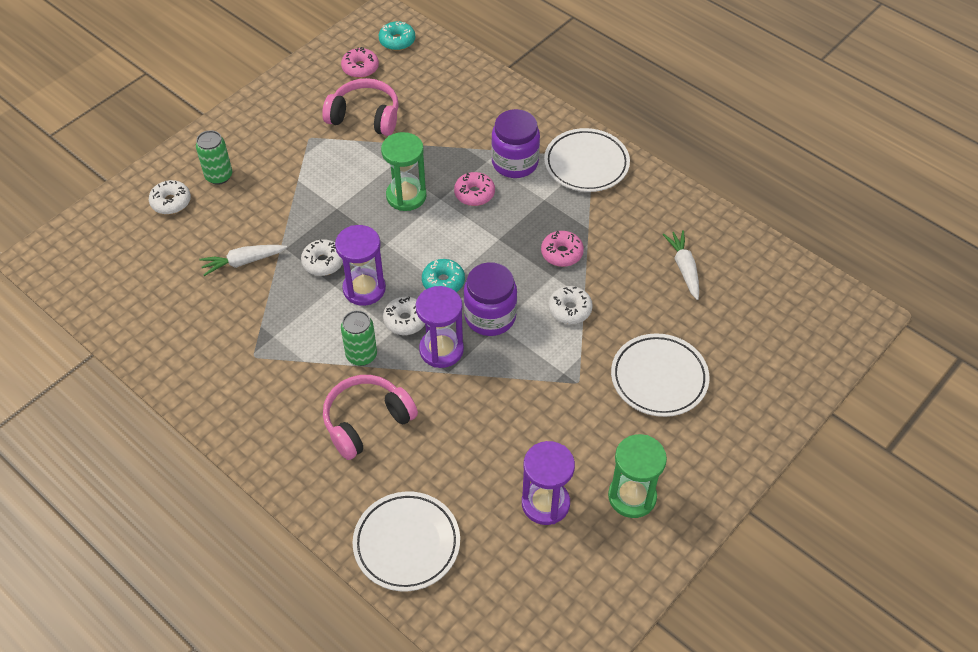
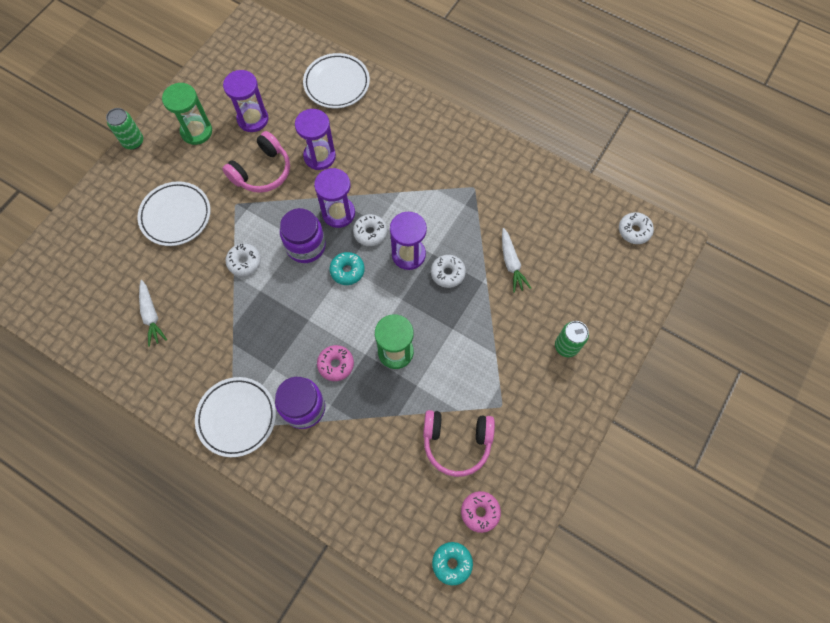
camera: 170 degrees right, 15 degrees up
(171, 202) = (595, 311): white donut -> white donut (634, 231)
(243, 262) = (511, 263): white carrot -> white carrot turned 105 degrees clockwise
(361, 355) = (396, 200): green can -> green can (133, 142)
(367, 421) = (380, 153): pink headphones -> pink headphones (262, 171)
(453, 430) = (319, 156): none -> purple hourglass
(561, 253) = (254, 314): pink donut -> none

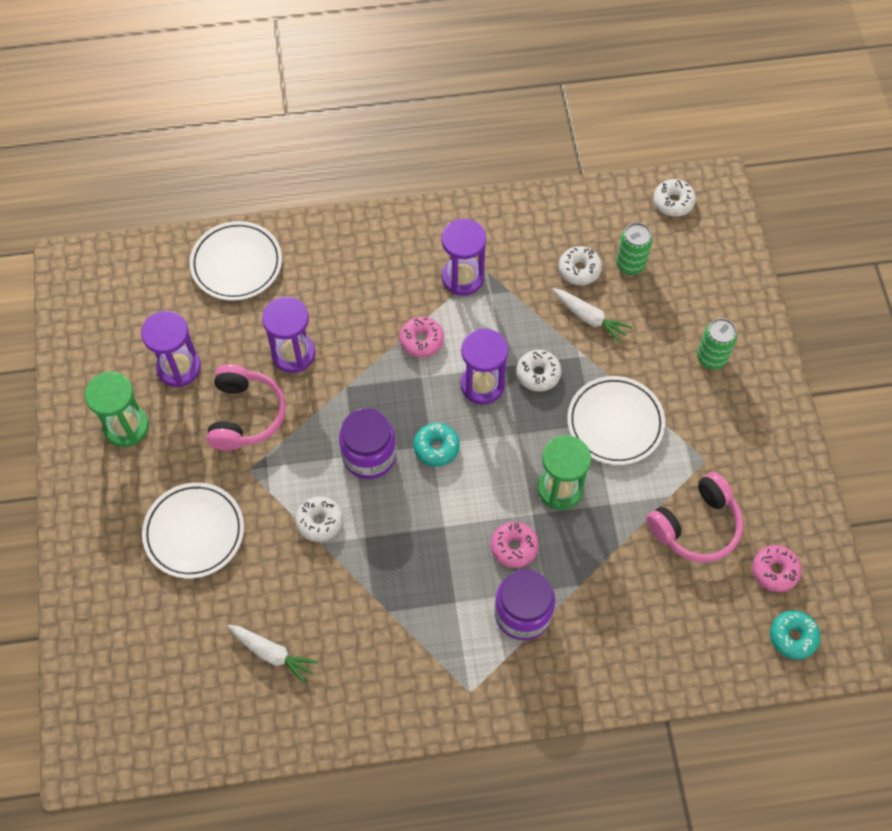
camera: 40 degrees left, 5 degrees down
(133, 142) = (61, 491): green can -> green can (630, 264)
(237, 417) = (465, 678): white plate -> white plate (615, 423)
(338, 213) = (371, 397): purple hourglass -> purple hourglass (462, 277)
(370, 233) = (423, 392): white donut -> white donut (579, 269)
(398, 202) = (421, 340): none -> pink donut

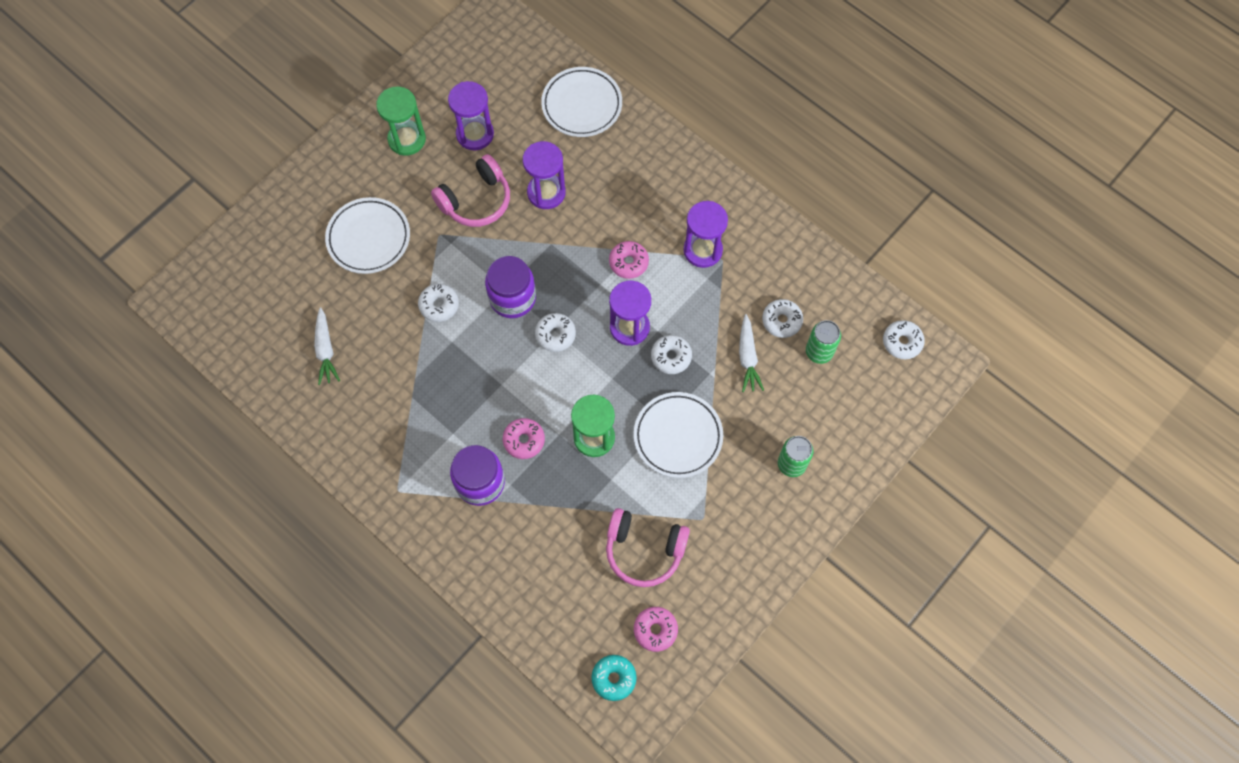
camera: 50 degrees right, 5 degrees up
(436, 447) = (555, 335): turquoise donut -> white donut

